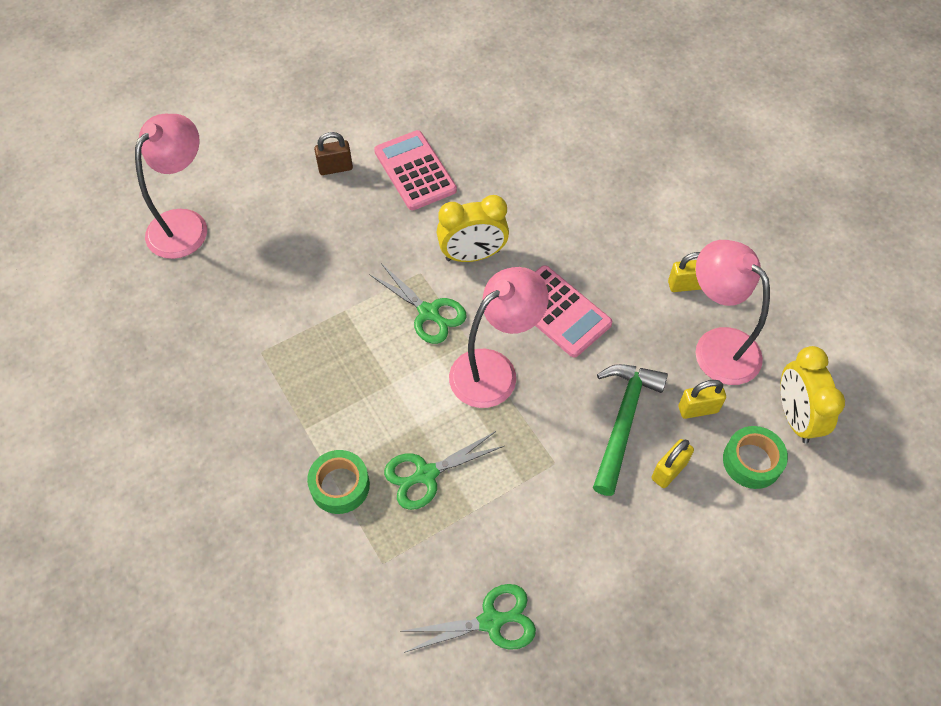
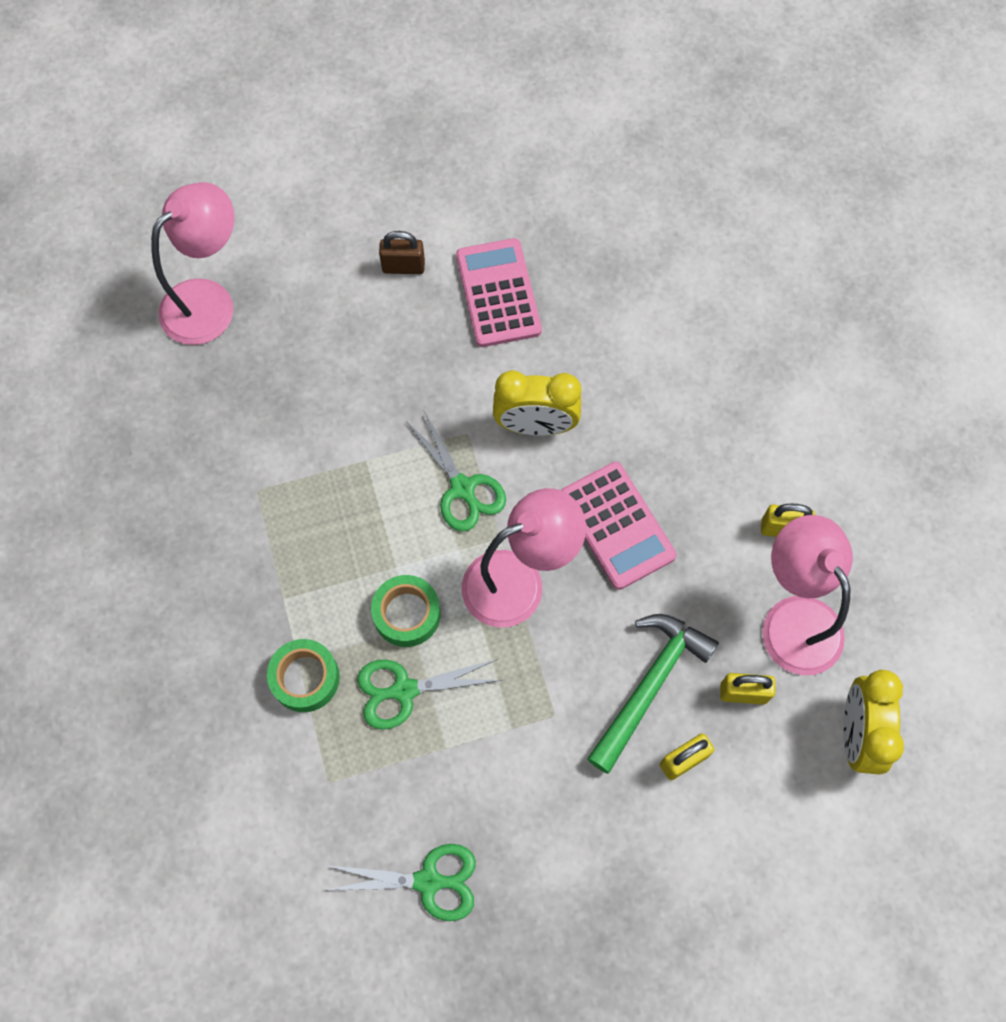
camera: 15 degrees right, 10 degrees up
(752, 461) = (785, 774): green tape -> green tape (407, 614)

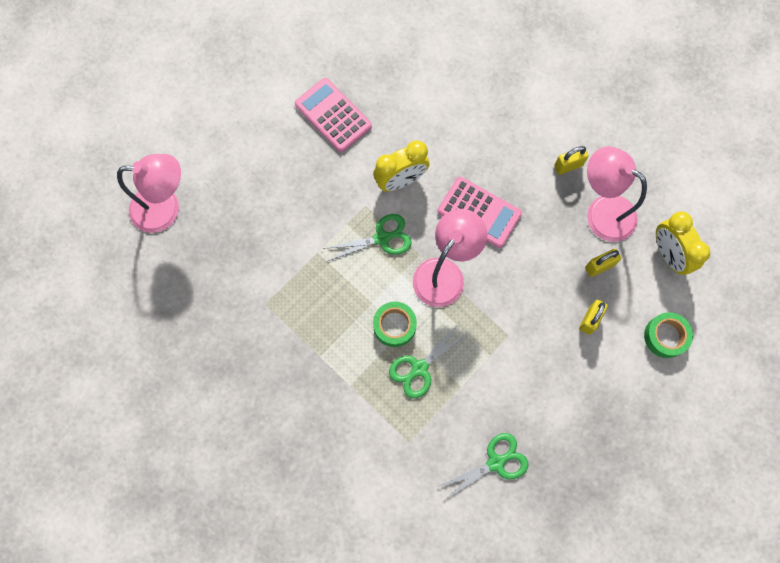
camera: 30 degrees left, 5 degrees up
(209, 301) = (166, 209): pink lamp -> pink lamp turned 75 degrees clockwise
(305, 678) = (360, 393): green tape -> green tape (665, 336)
(403, 267) = (268, 128): brown padlock -> none
(462, 488) = (382, 238): green scissors -> green scissors turned 45 degrees counterclockwise
(650, 685) = (549, 290): green hammer -> none

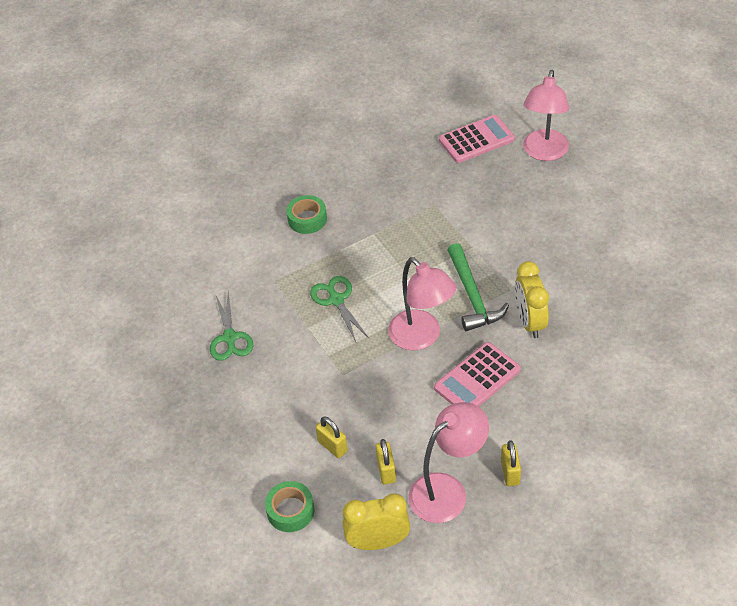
camera: 110 degrees right, 25 degrees down
(333, 115) = (615, 281): pink calculator -> pink calculator (476, 140)
(382, 238) = (472, 296): green scissors -> green hammer
(394, 326) = (382, 289): green tape -> green tape (307, 219)

